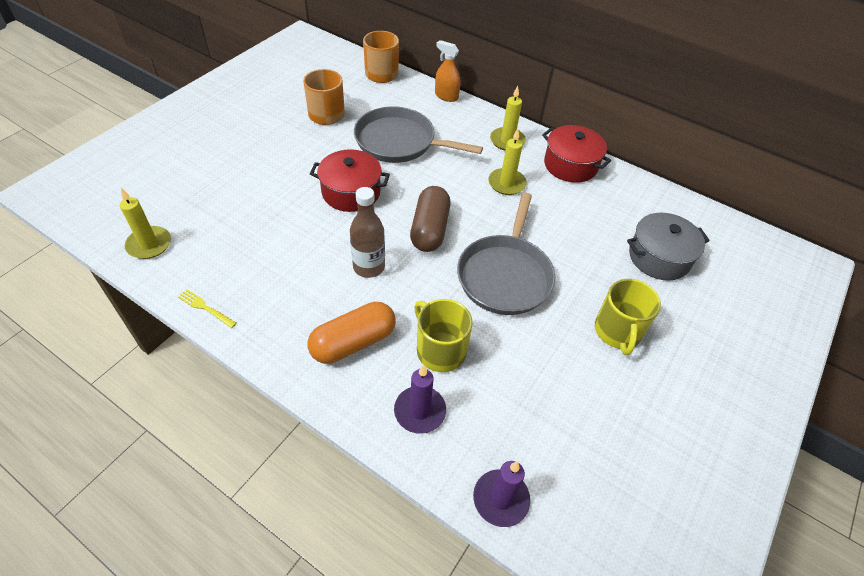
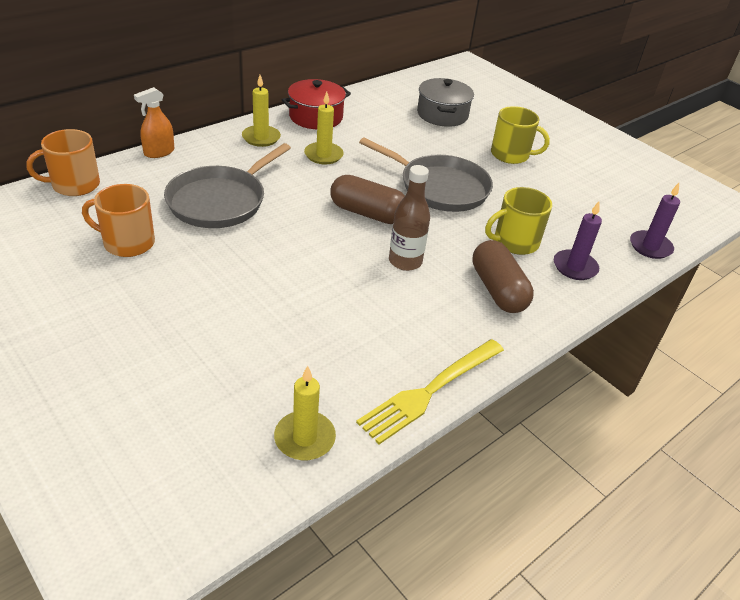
camera: 75 degrees left, 10 degrees down
(205, 308) = (429, 392): yellow fork -> yellow fork, size x2.19
(351, 192) = (287, 251): red pot -> none
(353, 342) = (498, 290): orange capsule -> brown capsule

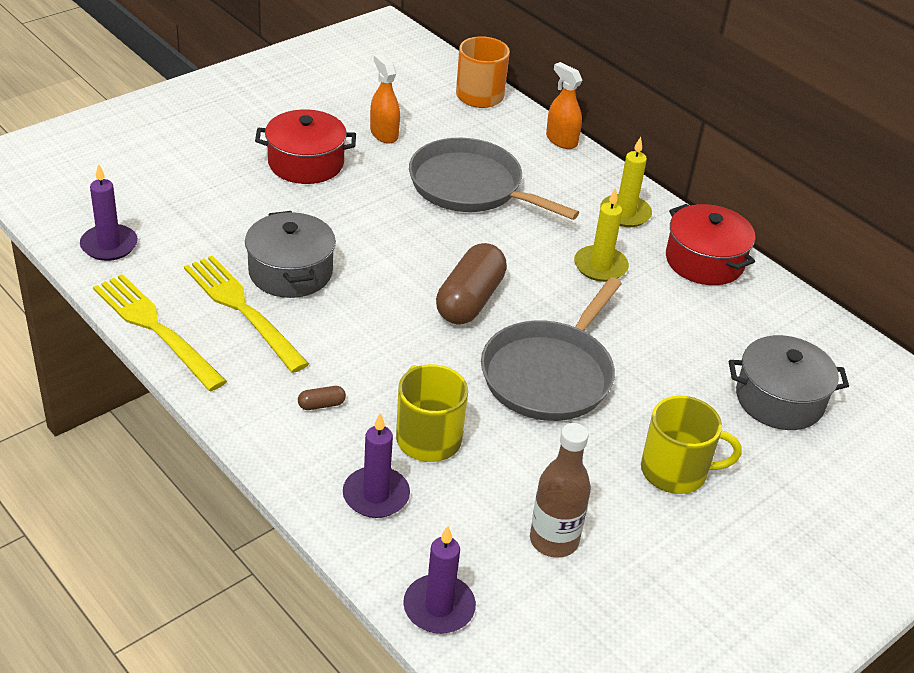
camera: 90 degrees right, 0 degrees up
(127, 242) = (384, 134): orange mug -> orange spray bottle
(169, 293) = (306, 163): none -> red pot
(304, 438) = (109, 245): yellow candle -> purple candle
(341, 305) = (290, 272): none -> grey pot
(394, 335) = (241, 309): none -> yellow fork
(405, 261) = (372, 326): brown bottle -> brown bottle (554, 540)
(498, 290) = (321, 405): brown capsule -> brown capsule, size x0.41
(511, 155) = (675, 471): yellow mug -> yellow mug turned 105 degrees counterclockwise

